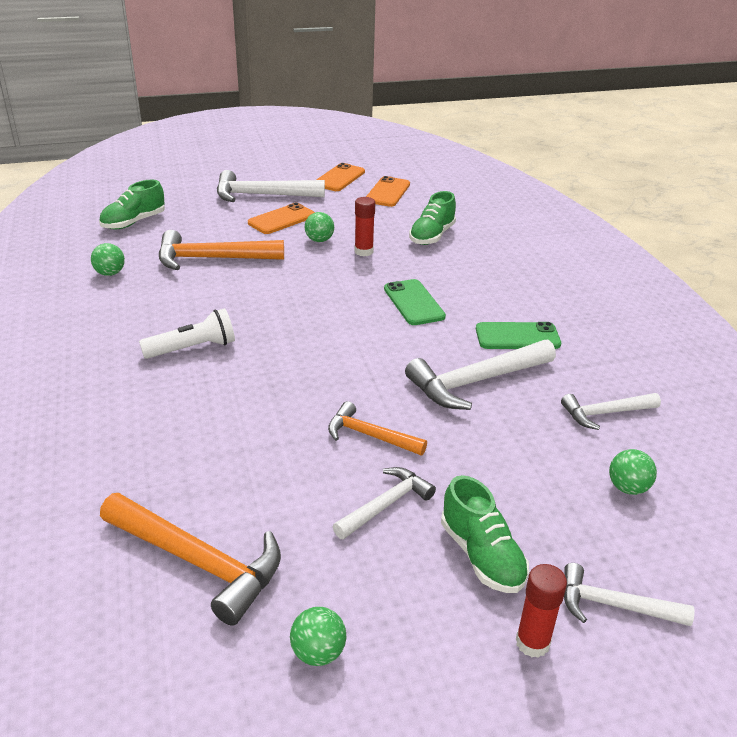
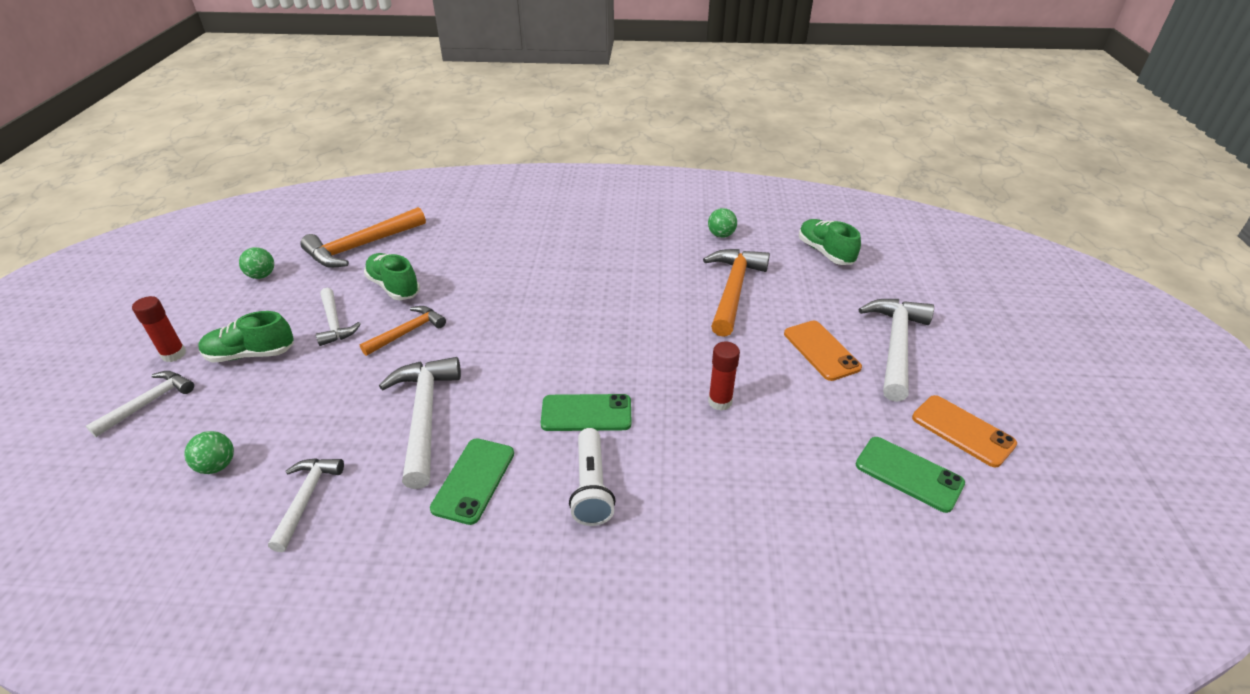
camera: 110 degrees right, 5 degrees up
(193, 348) = (580, 265): white flashlight -> white flashlight (591, 487)
(319, 240) = (759, 371): green ball -> none
(387, 192) = (908, 474): orange phone -> green phone
(432, 236) = (749, 482): green shoe -> green shoe (394, 287)

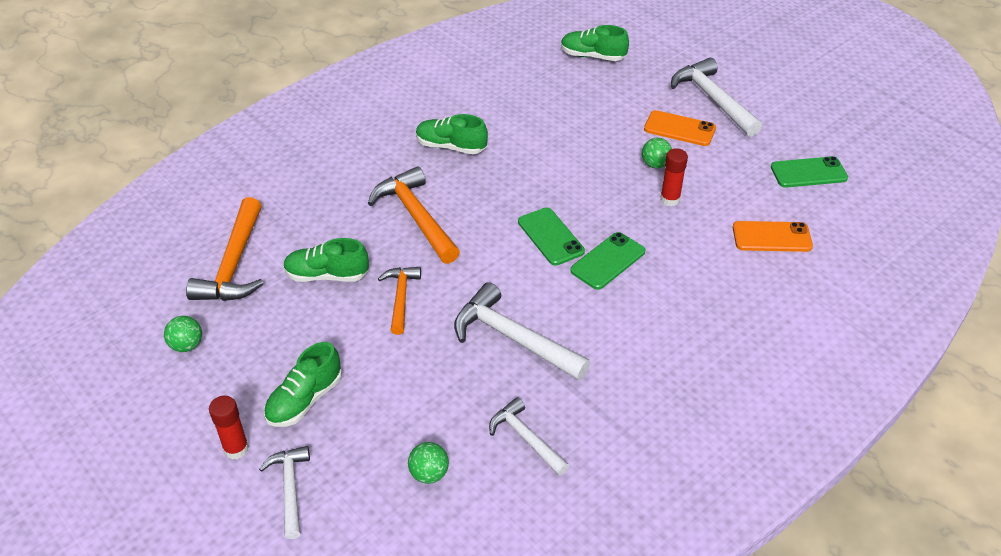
camera: 45 degrees left, 5 degrees up
(334, 323) = (330, 332): white hammer -> none
(474, 480) = (606, 347): green phone -> green phone (550, 237)
(591, 487) = (674, 298): white flashlight -> none
(606, 255) = (451, 147): none -> green shoe
(721, 235) = (508, 82): green ball -> green ball (655, 164)
(733, 290) = (574, 120): orange hammer -> orange hammer (416, 217)
(962, 431) = (803, 130): orange phone -> orange phone (771, 237)

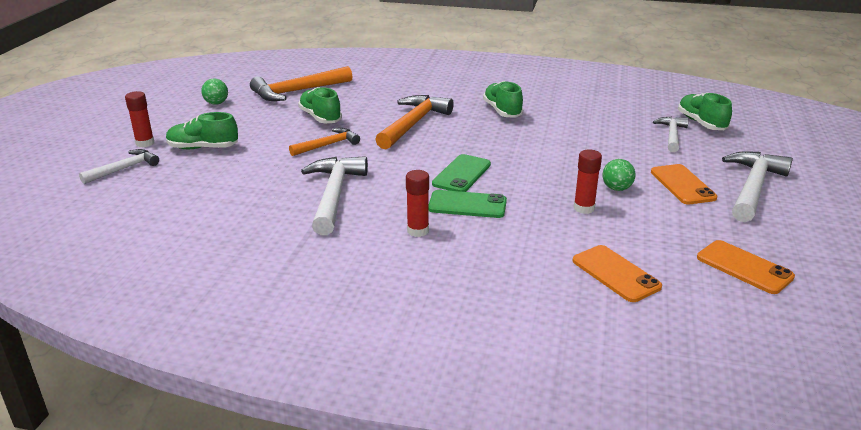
camera: 55 degrees right, 15 degrees down
(429, 473) = (171, 208): green ball -> none
(525, 438) = (236, 232): white hammer -> white hammer (672, 135)
(625, 312) = (418, 231): none -> red glue stick
(808, 173) = (744, 267): green phone -> orange phone

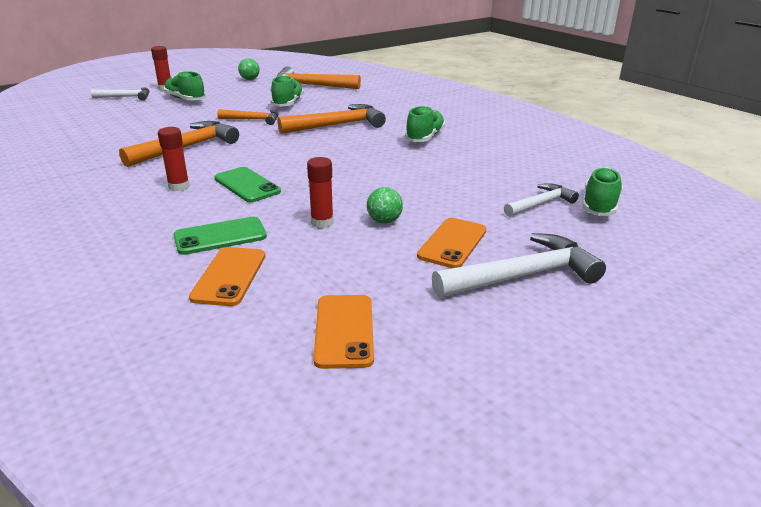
camera: 40 degrees right, 0 degrees up
(334, 195) = (187, 147): white hammer -> orange hammer
(462, 174) = (292, 166): green phone -> green phone (220, 236)

